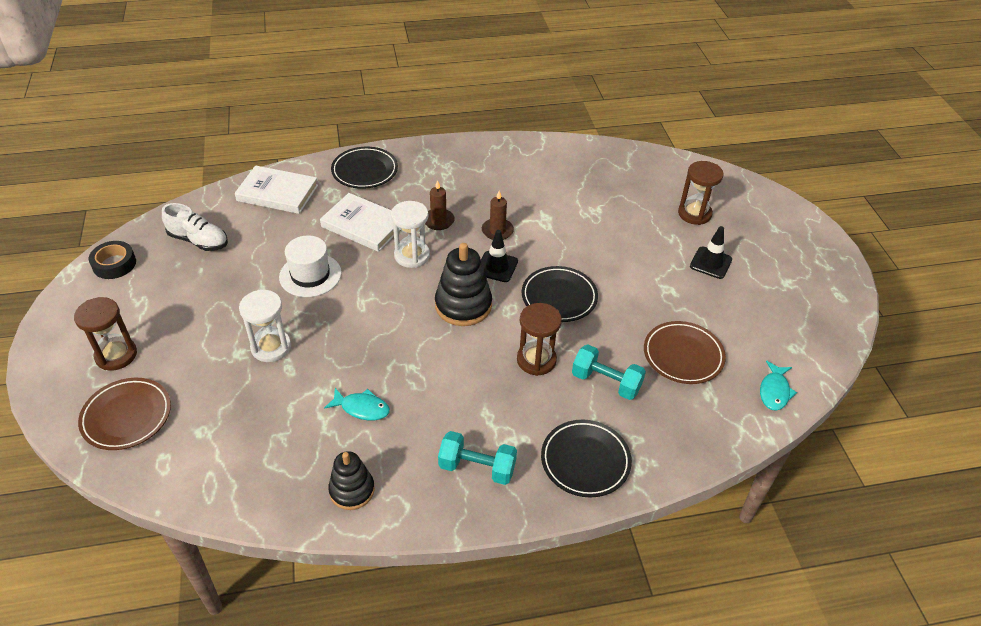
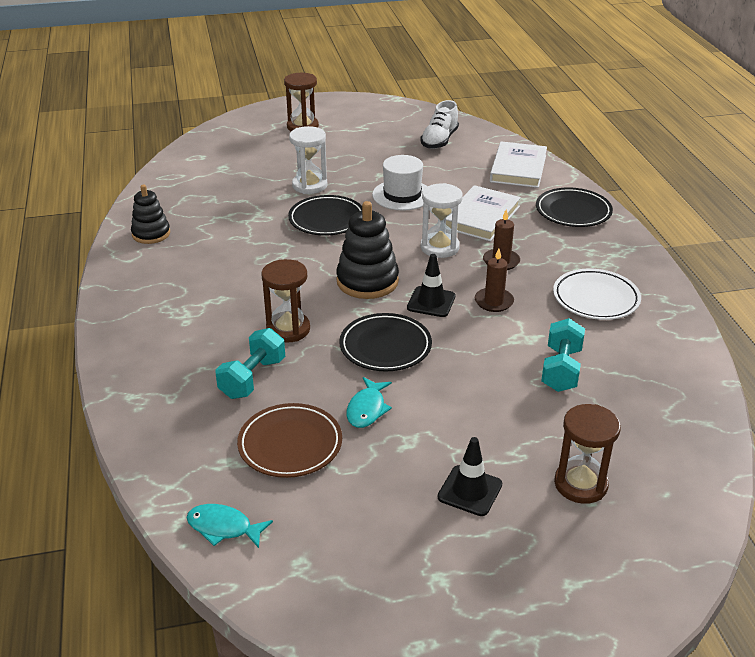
camera: 90 degrees right, 10 degrees down
(114, 264) = (403, 112): black tape -> none
(127, 416) = (241, 139): brown plate -> none
(362, 408) = (236, 232): turquoise fish -> turquoise fish (367, 409)
(477, 468) = (158, 294): turquoise dumbbell -> turquoise dumbbell (561, 369)
(495, 178) = (595, 299): none -> white plate
(585, 461) = (151, 359): black plate -> black plate (327, 220)

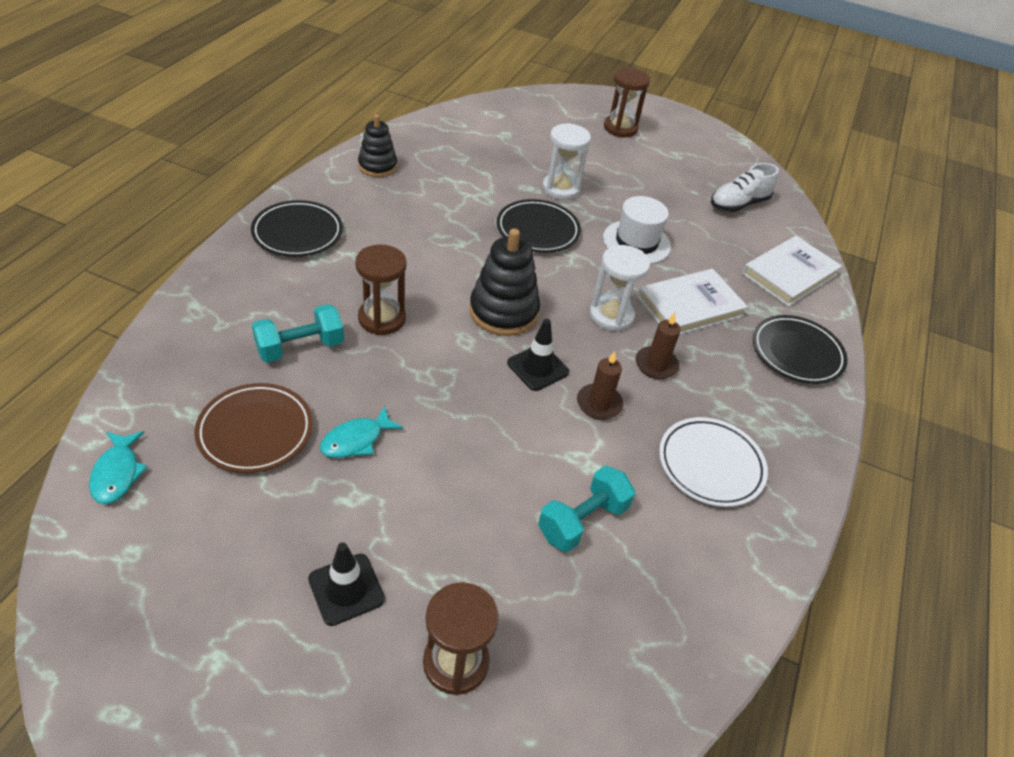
camera: 30 degrees right, 10 degrees up
(223, 528) = (117, 473): turquoise fish -> turquoise fish turned 150 degrees counterclockwise
(385, 347) = (444, 388): black plate -> black plate (297, 233)

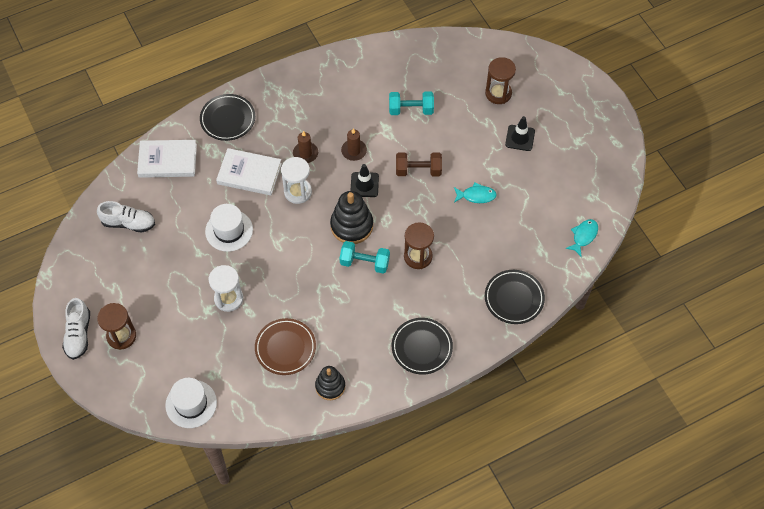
camera: 135 degrees left, 15 degrees up
(255, 431) = (517, 225): brown plate -> brown plate (285, 348)
(300, 347) = (470, 261): turquoise dumbbell -> turquoise dumbbell (364, 263)
(480, 428) = (418, 170): none -> brown dumbbell
(500, 111) = (191, 404): none -> white hat
(537, 230) = (278, 272): black plate -> black plate (514, 298)
(656, 116) = (78, 334): none -> white shoe
(710, 465) = (334, 98): white plate -> none

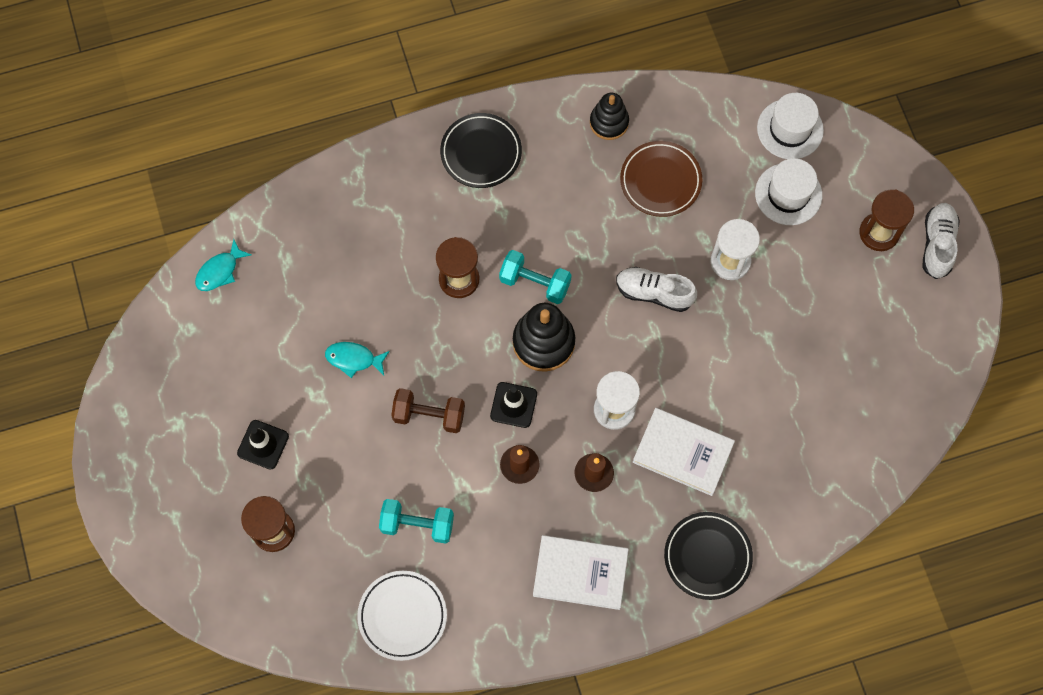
camera: 170 degrees left, 10 degrees up
(128, 223) = (867, 400): white shoe -> white shoe (654, 293)
(167, 160) = (805, 497): white book -> white book (580, 573)
(229, 230) = (721, 364): white hat -> white hat (788, 194)
(408, 62) = (402, 616): none -> white plate
(514, 298) = (342, 198): black plate -> none

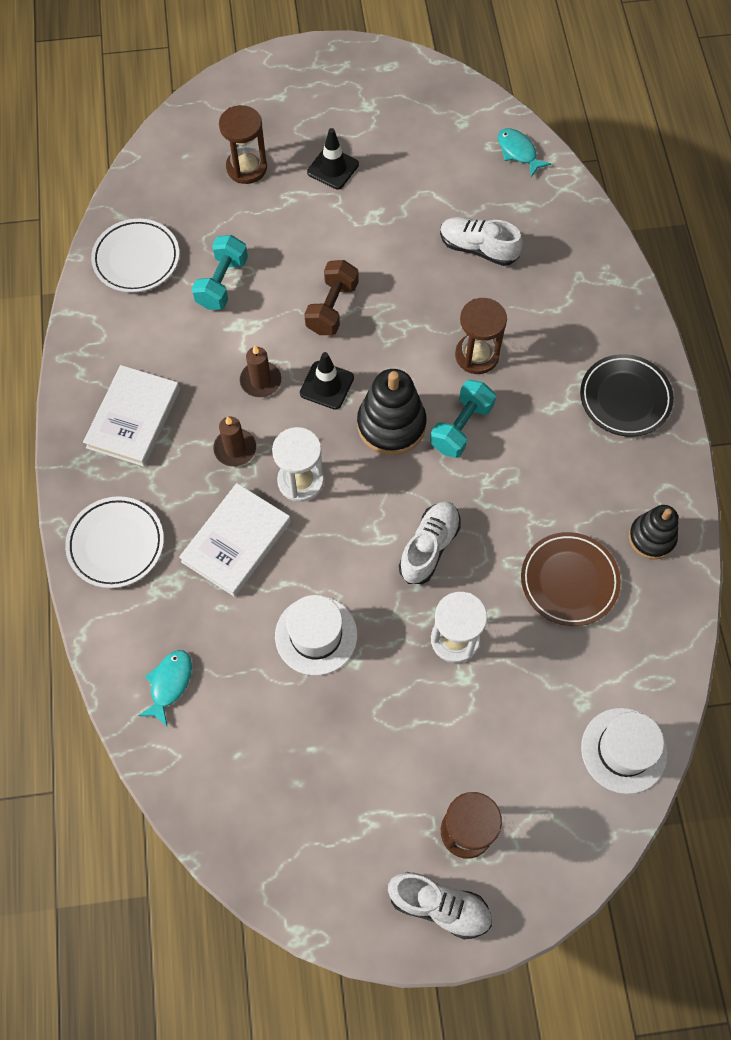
camera: 100 degrees right, 5 degrees down
(341, 293) = (478, 248): none -> white shoe
(353, 359) = (405, 251): turquoise fish -> turquoise fish (169, 684)
(707, 556) = (116, 544): black plate -> white plate
(788, 194) = (534, 728): white hat -> white hat (316, 635)

